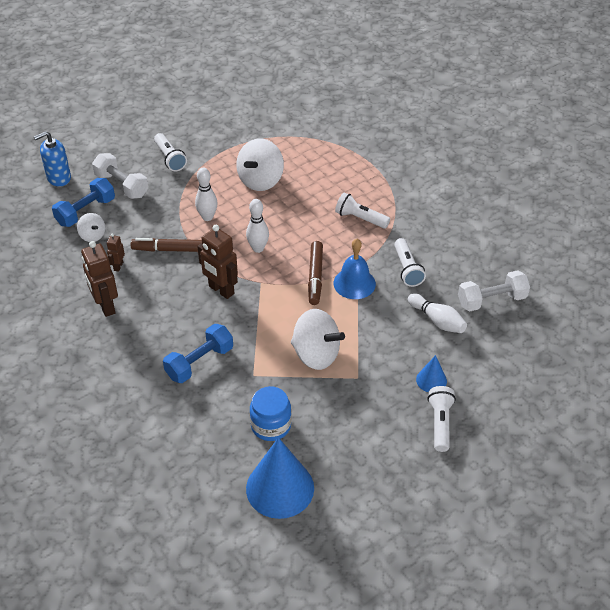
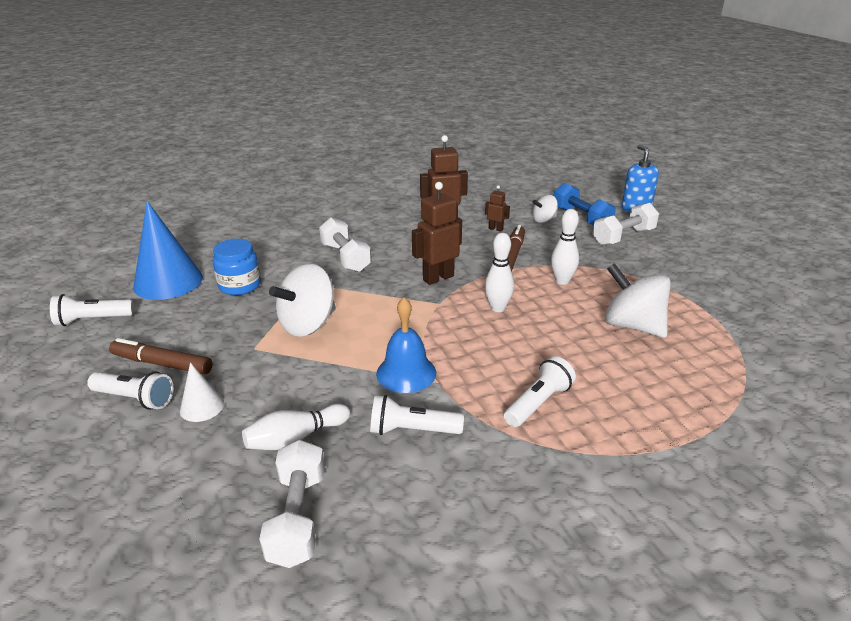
camera: 105 degrees right, 15 degrees down
(170, 158) = (675, 267): white flashlight -> white flashlight (92, 320)
(199, 362) = (345, 258): blue dumbbell -> white dumbbell
(315, 276) = (432, 343): brown marker -> brown marker (162, 364)
(431, 380) = (202, 407): blue cone -> white cone

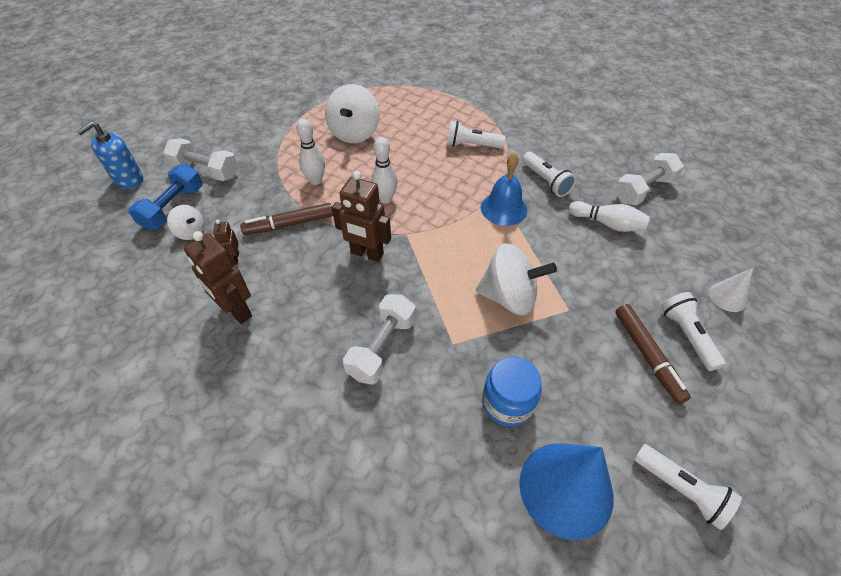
camera: 125 degrees left, 20 degrees up
(202, 407) = (644, 289): white cone -> white cone (727, 297)

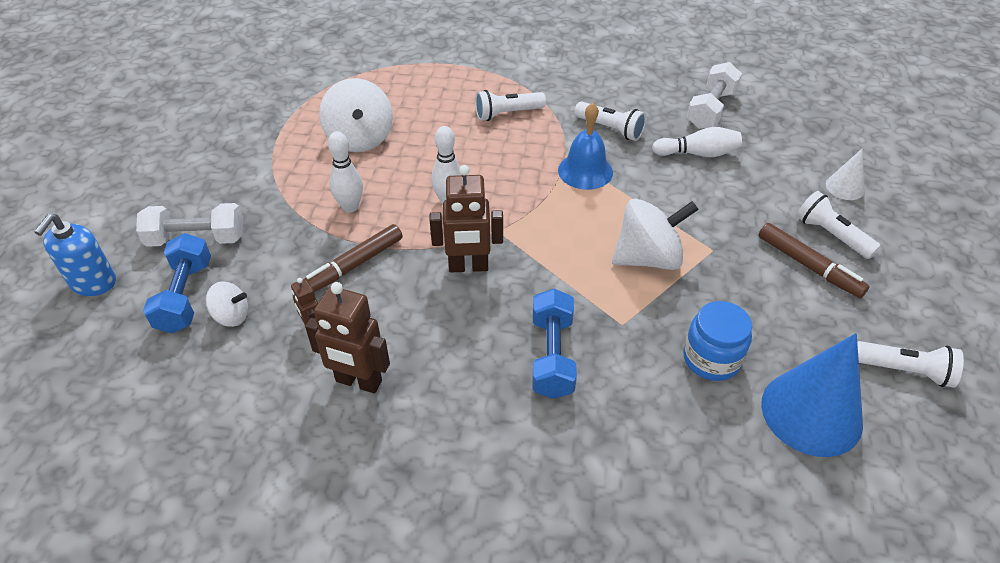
camera: 25 degrees left, 5 degrees down
(382, 347) = (552, 356): white dumbbell -> blue dumbbell

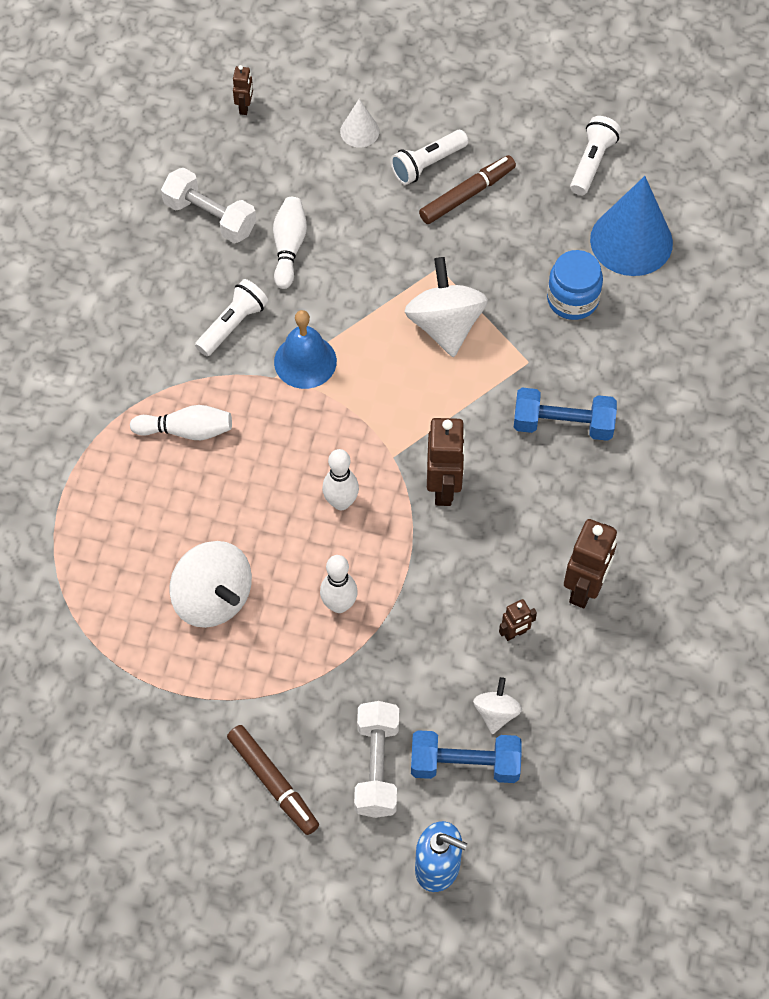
camera: 85 degrees left, 15 degrees up
(354, 265) = (433, 598): brown marker -> brown marker (273, 782)
(360, 138) = (213, 598): white spinning top -> white spinning top turned 60 degrees clockwise
(507, 114) = (186, 430): white flashlight -> white bowling pin
(832, 118) = (245, 107): none -> brown robot

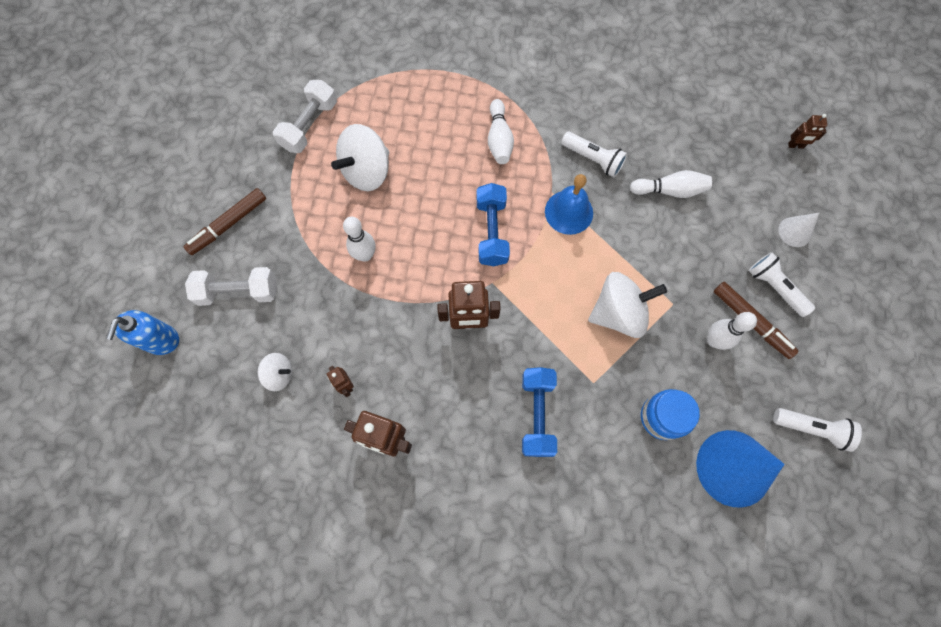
camera: 85 degrees right, 10 degrees up
(210, 217) = (686, 133): white dumbbell -> white dumbbell (309, 125)
(341, 502) = (449, 248): white bowling pin -> white bowling pin (714, 340)
(465, 764) = (238, 354): blue dumbbell -> blue dumbbell (491, 232)

